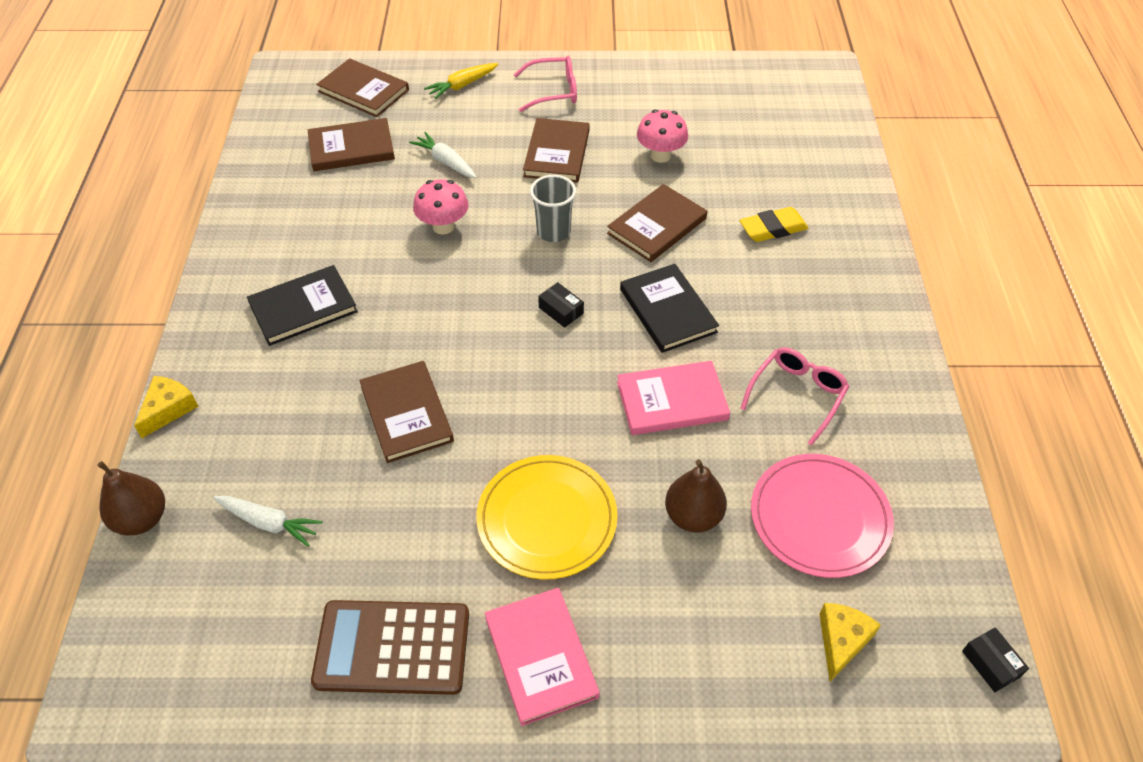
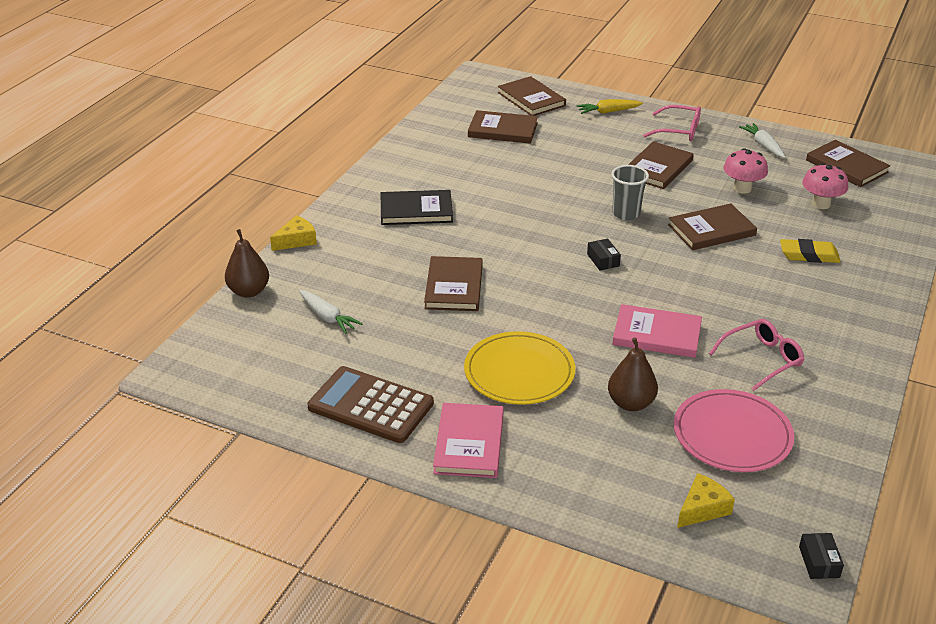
camera: 25 degrees right, 15 degrees down
(443, 226) = (543, 190): pink mushroom -> pink mushroom (821, 204)
(445, 162) = (568, 153): white carrot -> white carrot (763, 145)
(668, 310) = (687, 282): black book -> none
(750, 91) = (846, 166): none -> brown book

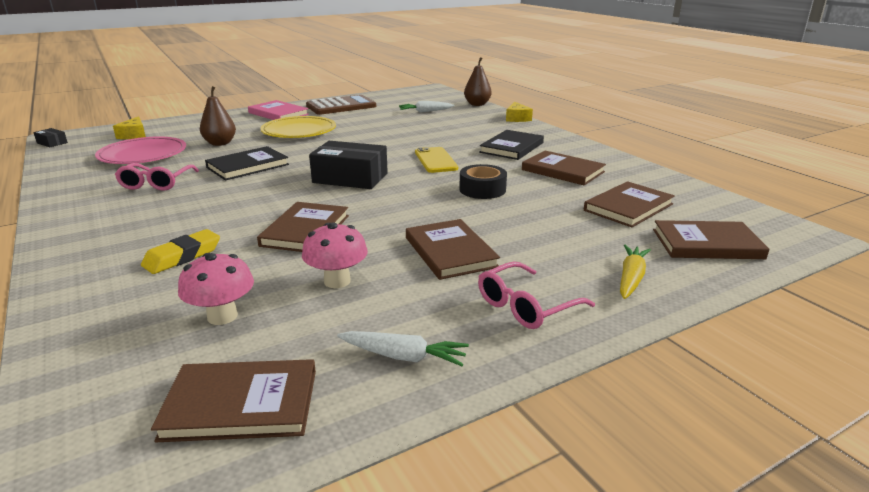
camera: 125 degrees right, 10 degrees down
(454, 287) = (402, 136): brown book -> brown book (562, 171)
(503, 236) = (436, 160): none -> yellow phone
(543, 190) = (482, 189): none -> black tape
(603, 260) = (350, 178): black box -> black box, size x2.19
(626, 213) = (394, 206): grey cup -> none
(657, 334) = (248, 166): pink book -> black book

